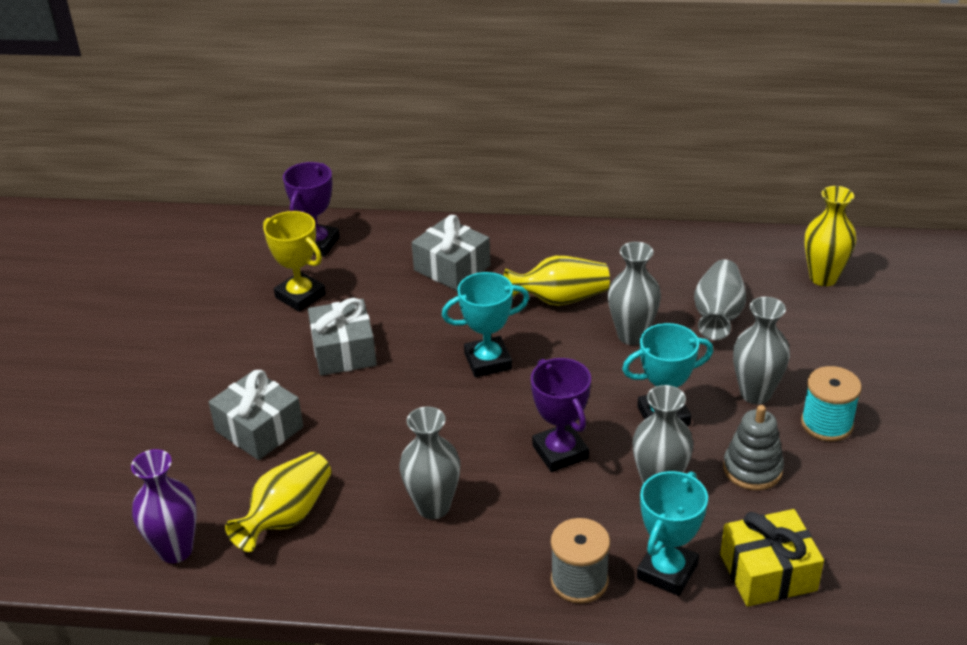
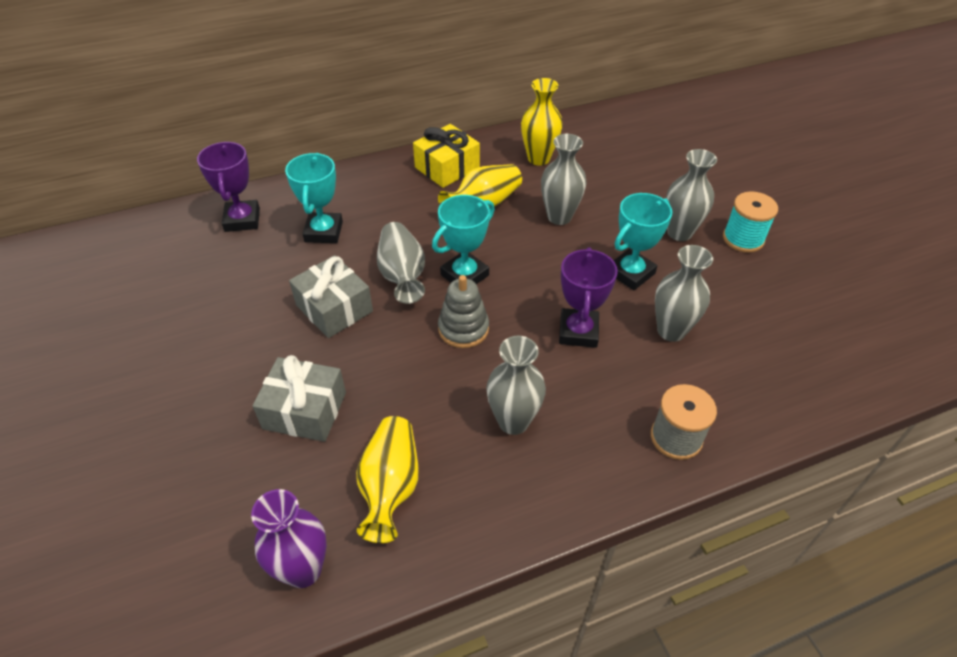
camera: 30 degrees left, 10 degrees up
(300, 296) = (259, 271): yellow trophy -> none
(452, 268) = (377, 205): grey gift -> none
(560, 452) = (578, 332): purple trophy -> purple trophy turned 60 degrees clockwise
(667, 571) = (731, 400): turquoise trophy -> turquoise trophy (324, 232)
(718, 315) = (607, 181): grey vase -> grey vase (402, 275)
(752, 469) = (723, 292): grey stacking toy -> grey stacking toy (463, 329)
(768, 572) = (798, 370): yellow gift -> yellow gift (447, 168)
(823, 278) = (655, 132): yellow vase -> yellow vase (538, 158)

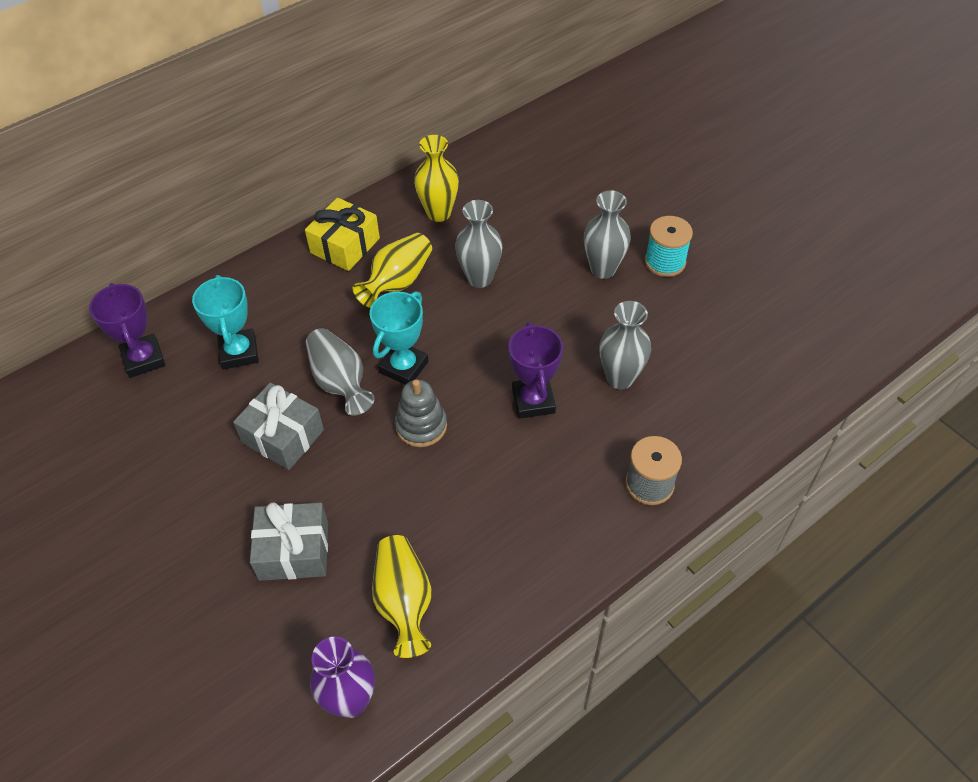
camera: 15 degrees left, 5 degrees up
(513, 421) = (498, 508): grey vase -> none
(631, 273) = (567, 325): turquoise trophy -> none

